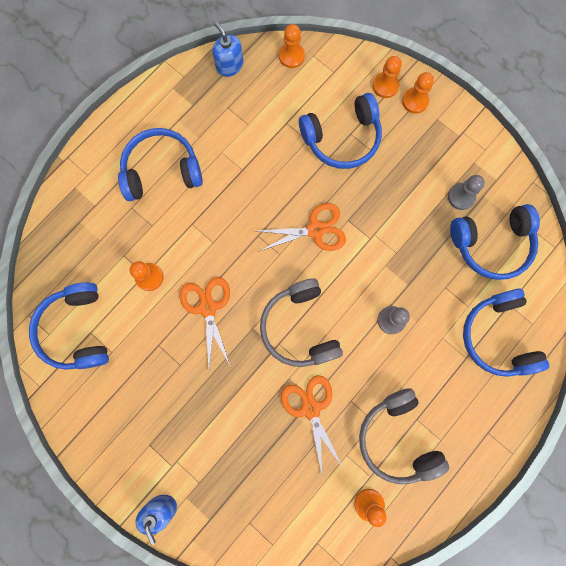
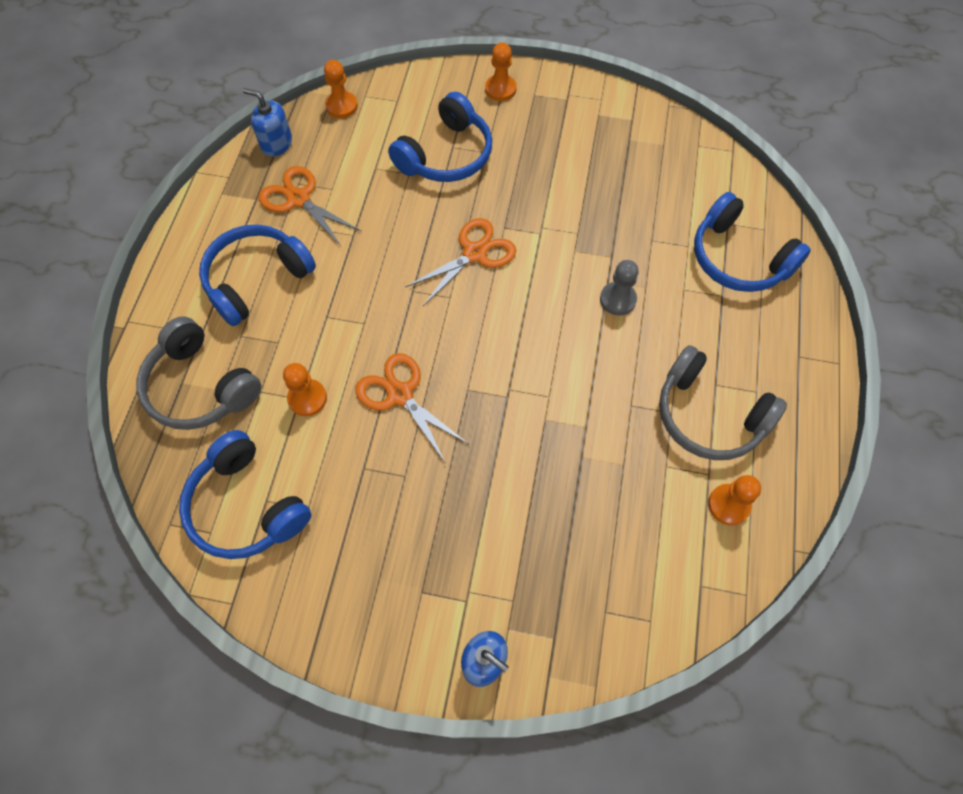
camera: 30 degrees left, 15 degrees down
(300, 327) = (522, 359): grey headphones -> grey headphones (200, 387)
(311, 408) = (591, 437): orange scissors -> orange scissors (298, 199)
(385, 86) = (460, 89): orange pawn -> none
(461, 197) = (607, 150): grey pawn -> none
(491, 244) = (669, 178): blue headphones -> none

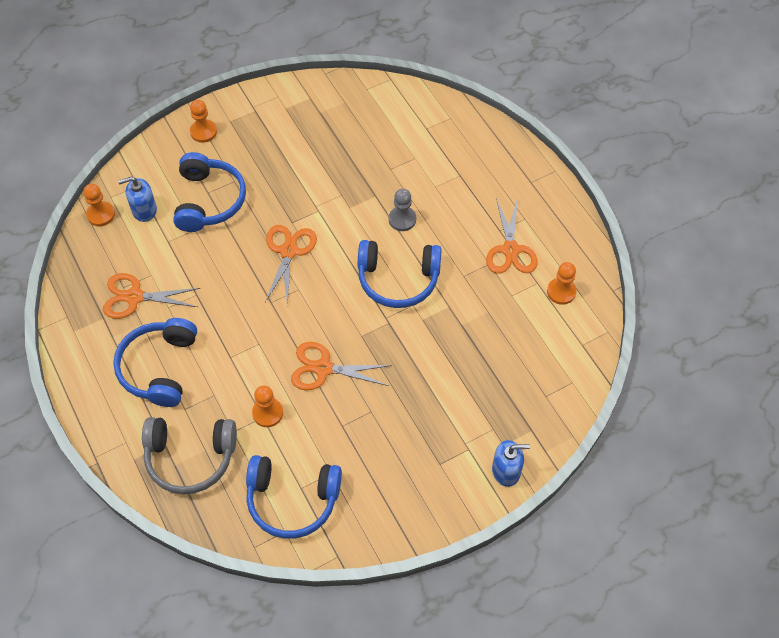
camera: 40 degrees left, 5 degrees down
(276, 144) = (79, 271): blue soap dispenser -> blue soap dispenser (144, 210)
(709, 415) = (510, 250): grey headphones -> orange scissors
(738, 258) = (450, 146): blue headphones -> blue headphones (398, 279)

